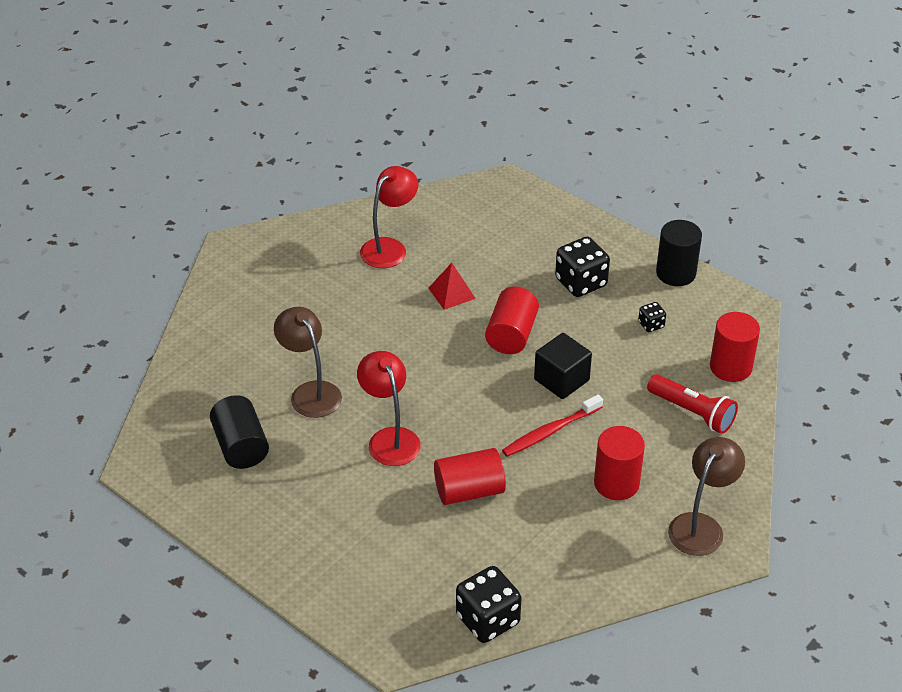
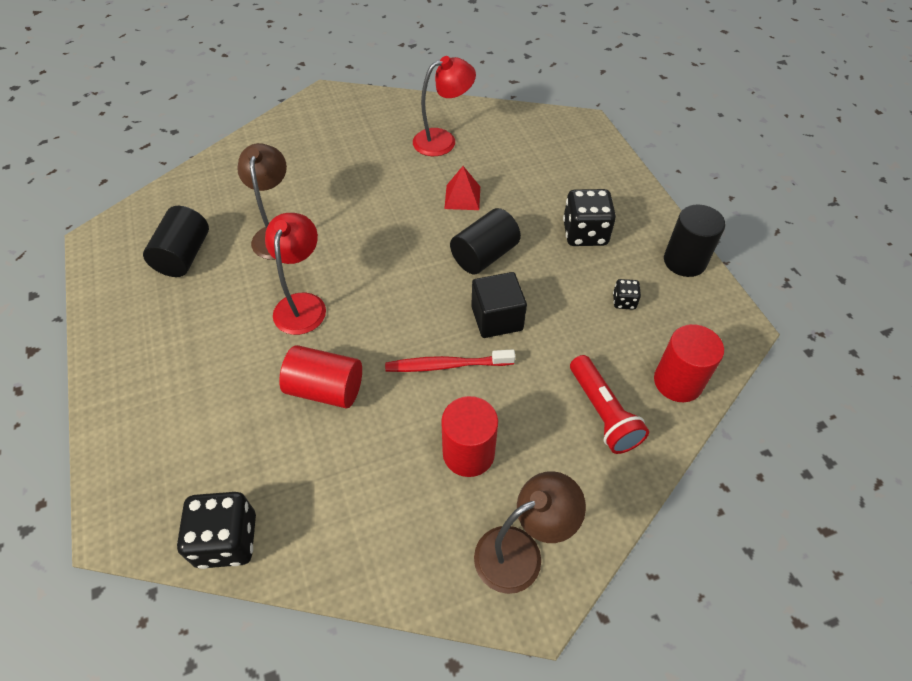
camera: 30 degrees right, 10 degrees up
(511, 335) = (484, 255): red cylinder -> black cylinder

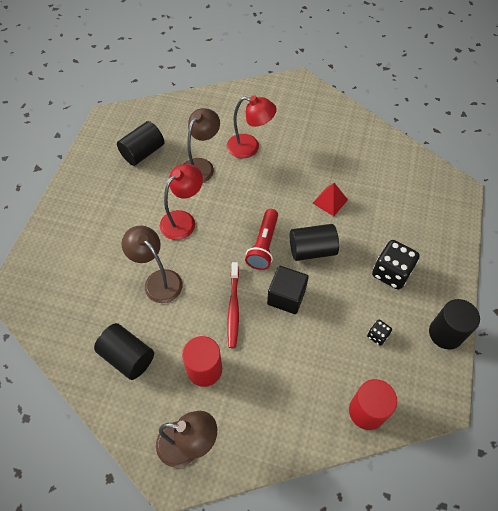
camera: 35 degrees right, 5 degrees up
(227, 540) = (53, 333): black dice -> none
(325, 389) = (158, 280): red cylinder -> brown lamp
(358, 502) = (128, 357): none -> black cylinder
(443, 140) = (349, 153): red lamp -> red lamp (250, 147)
(446, 365) = (233, 308): red toothbrush -> red toothbrush turned 120 degrees counterclockwise
(602, 412) = (301, 398): red flashlight -> red flashlight (263, 245)

